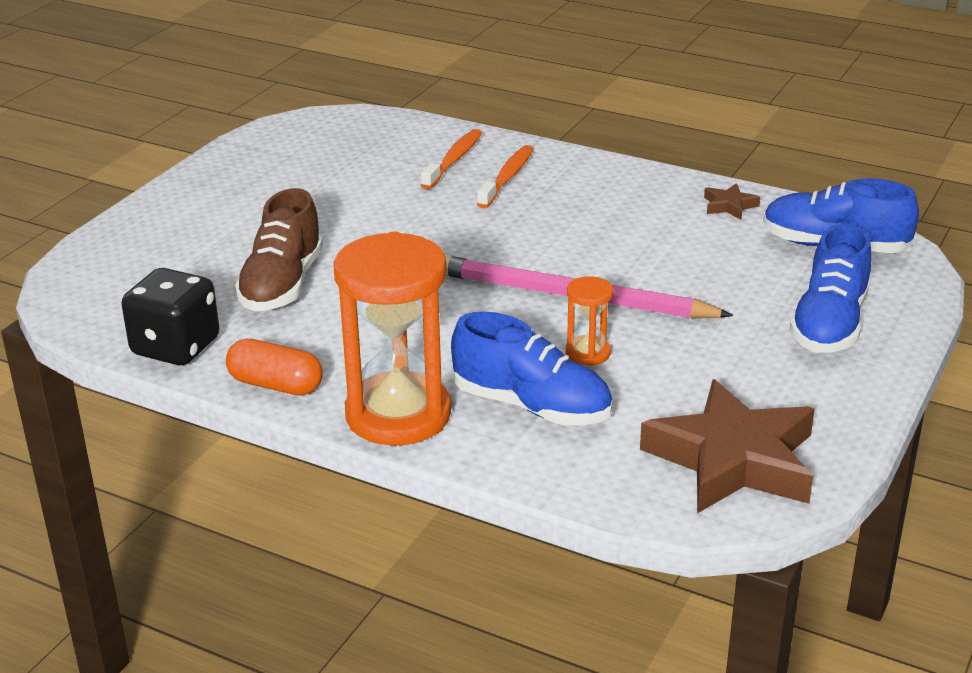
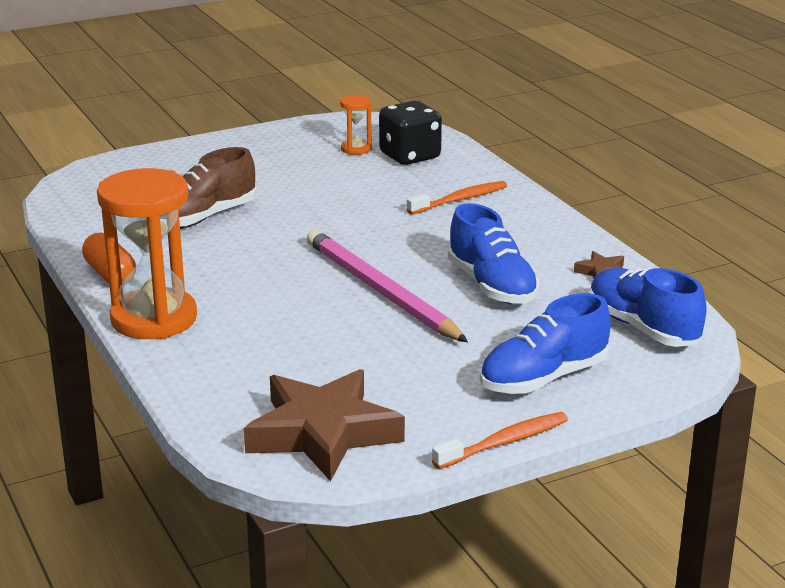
camera: 35 degrees right, 5 degrees down
(176, 347) = (87, 232): black dice -> black dice (410, 156)
(454, 160) = (440, 176): orange toothbrush -> orange toothbrush (504, 442)
(532, 406) = (243, 347): blue shoe -> blue shoe (492, 286)
(588, 353) = (333, 330): orange hourglass -> orange hourglass (356, 149)

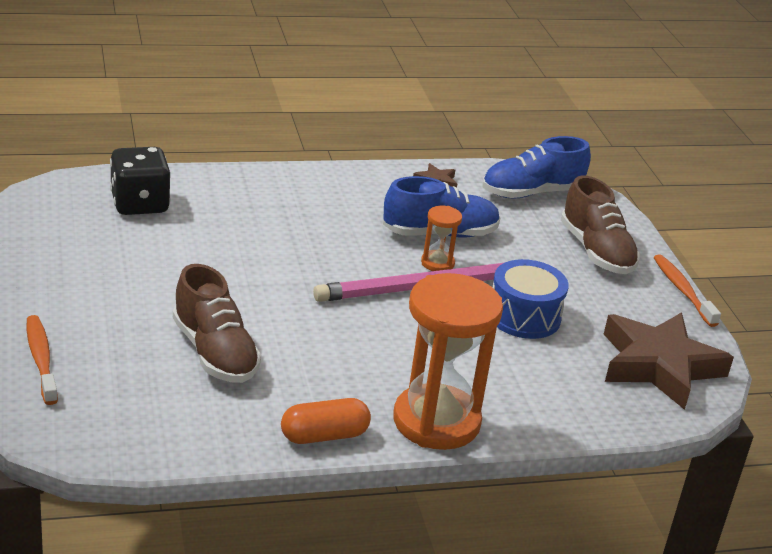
camera: 80 degrees left, 5 degrees up
(356, 149) = (97, 228): orange hourglass -> orange hourglass (437, 263)
(364, 345) = (524, 316): none -> blue drum
(460, 200) = (261, 204): orange toothbrush -> orange toothbrush (41, 359)
(543, 378) = (596, 251): blue shoe -> brown shoe

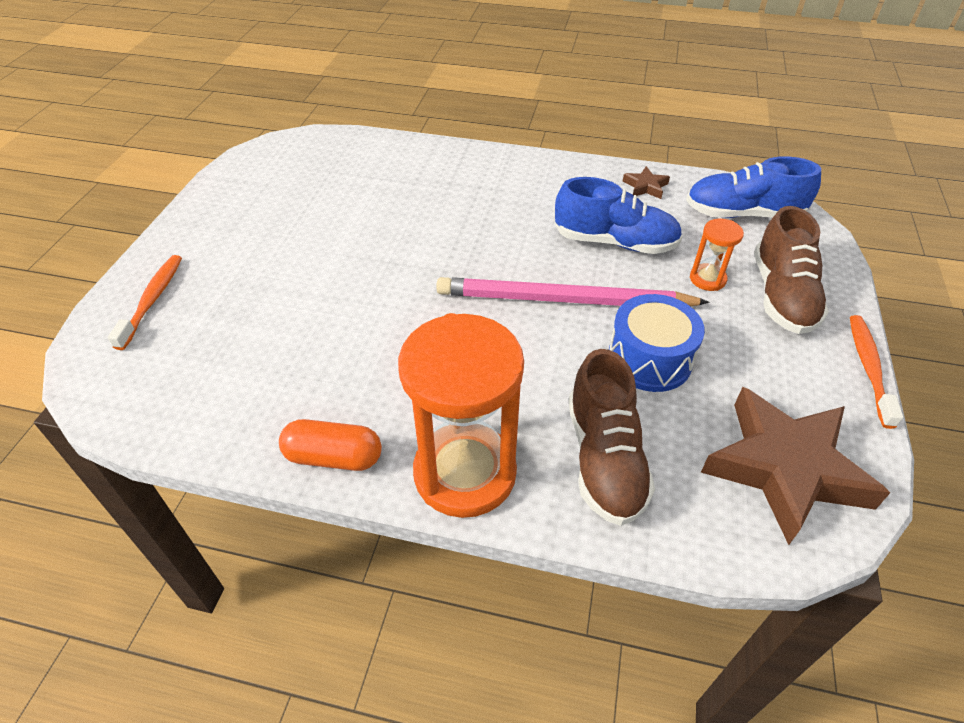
camera: 30 degrees right, 15 degrees up
(139, 204) = (355, 165): black dice -> none
(215, 353) = (303, 329): brown shoe -> brown shoe (604, 458)
(437, 263) = (591, 275): orange hourglass -> orange hourglass (707, 279)

